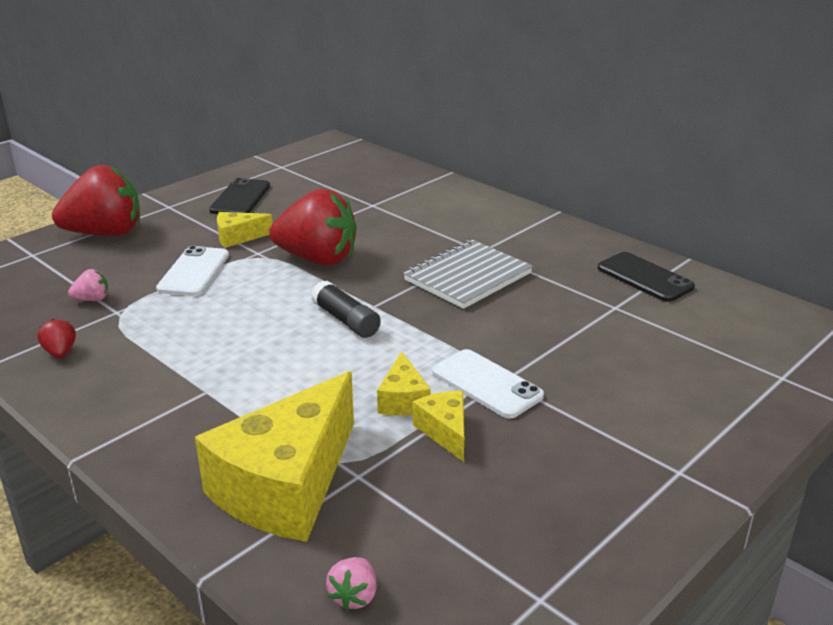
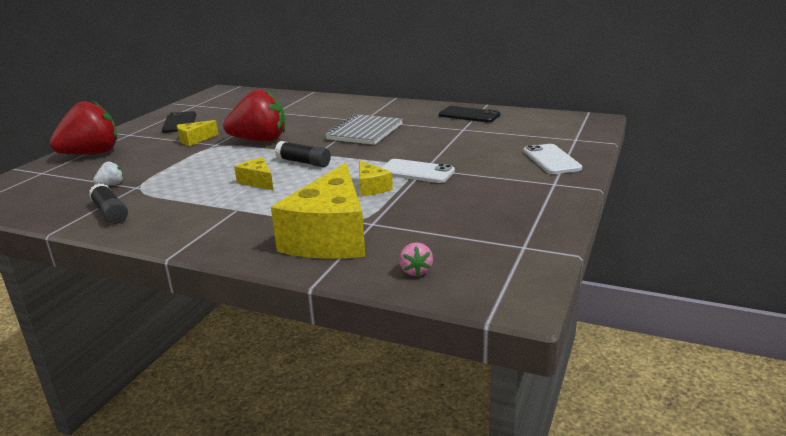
camera: 20 degrees left, 5 degrees down
(60, 352) = (110, 213): red strawberry -> black glue stick
(92, 299) = (111, 185): pink strawberry -> white strawberry
(193, 272) = (177, 160): white phone -> white phone (551, 160)
(445, 431) = (409, 195): yellow cheese -> yellow cheese (258, 182)

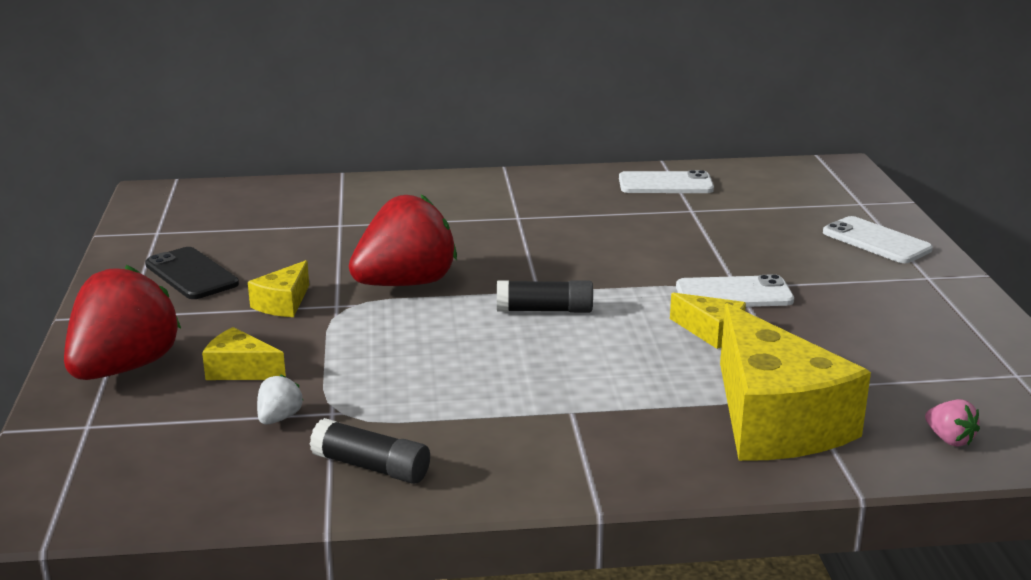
camera: 30 degrees left, 0 degrees up
(258, 182) = (527, 358): yellow cheese -> yellow cheese (240, 370)
(365, 132) = (554, 238): grey notebook -> none
(469, 115) = (665, 184): black phone -> white phone

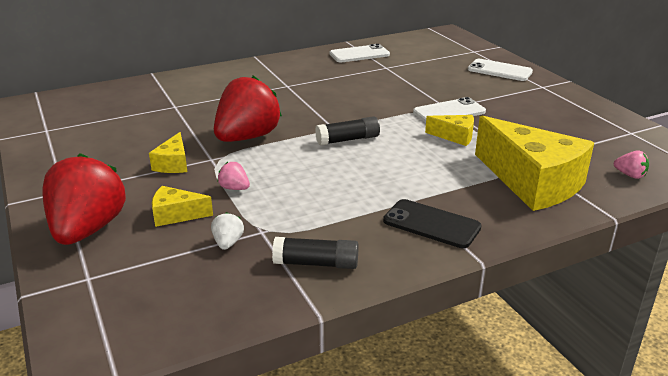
camera: 20 degrees left, 5 degrees up
(191, 274) = (92, 155): black phone -> black phone (431, 224)
(338, 350) = (234, 188): none -> pink strawberry

